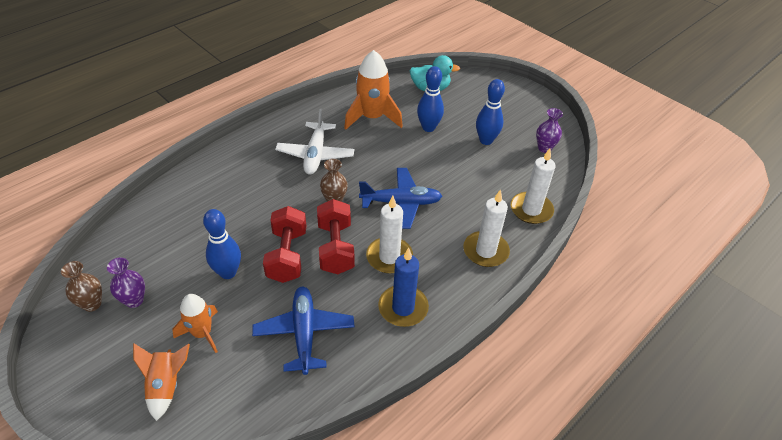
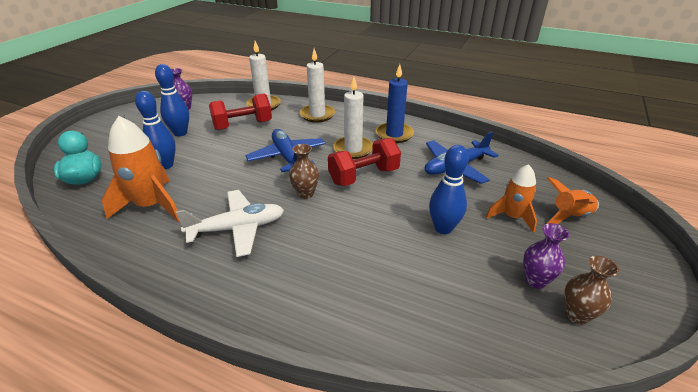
camera: 110 degrees left, 10 degrees down
(287, 256) = (393, 199): red dumbbell -> red dumbbell (243, 125)

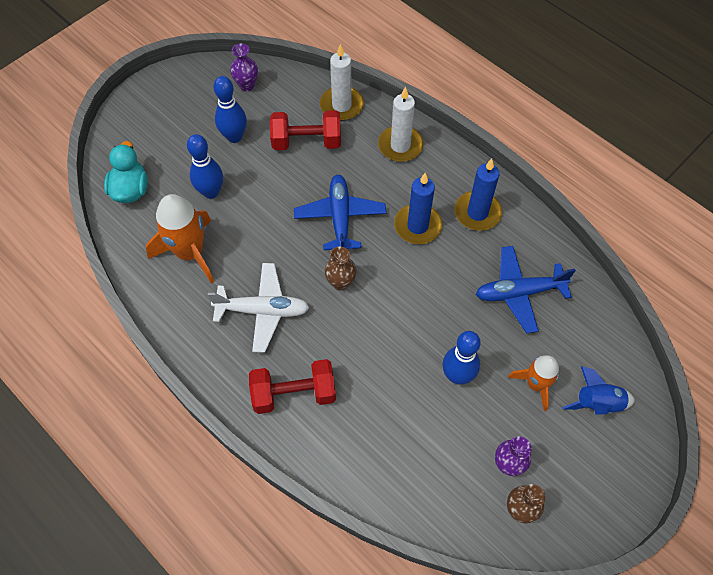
camera: 20 degrees right, 25 degrees up
(353, 149) = (417, 226): white candle -> blue candle
(364, 176) = (411, 275): red dumbbell -> red dumbbell (294, 394)
(569, 216) = (597, 403): orange rocket -> blue rocket

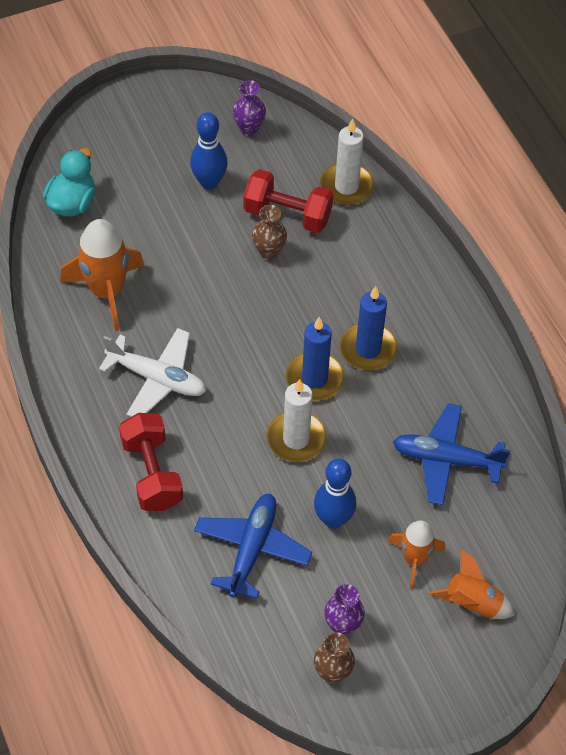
camera: 20 degrees right, 5 degrees down
(211, 192) = (157, 234): blue bowling pin -> none
(294, 394) = (152, 473): red dumbbell -> red dumbbell turned 60 degrees clockwise
(340, 217) = (285, 310): blue plane -> blue plane (252, 549)
(341, 283) = (253, 379): brown vase -> brown vase (269, 252)
(400, 146) = (392, 254): white candle -> white candle (296, 439)
(477, 213) = (443, 358): blue candle -> blue candle (314, 379)
(597, 403) = (472, 603): blue rocket -> orange rocket

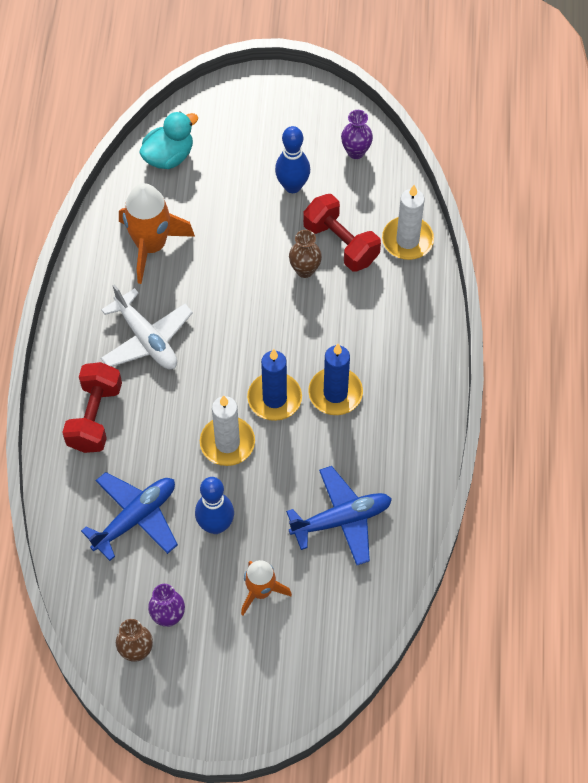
camera: 30 degrees right, 5 degrees up
(446, 459) = (341, 520): blue plane -> blue plane turned 120 degrees clockwise
(472, 603) = (285, 651): orange rocket -> none

